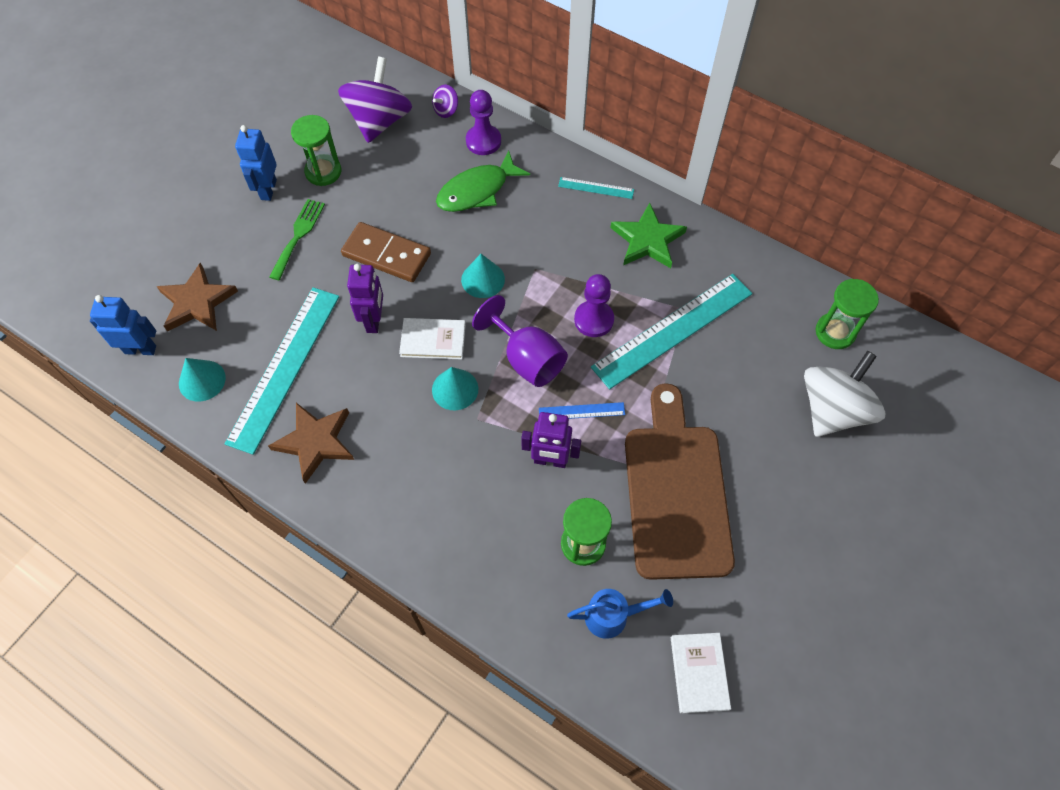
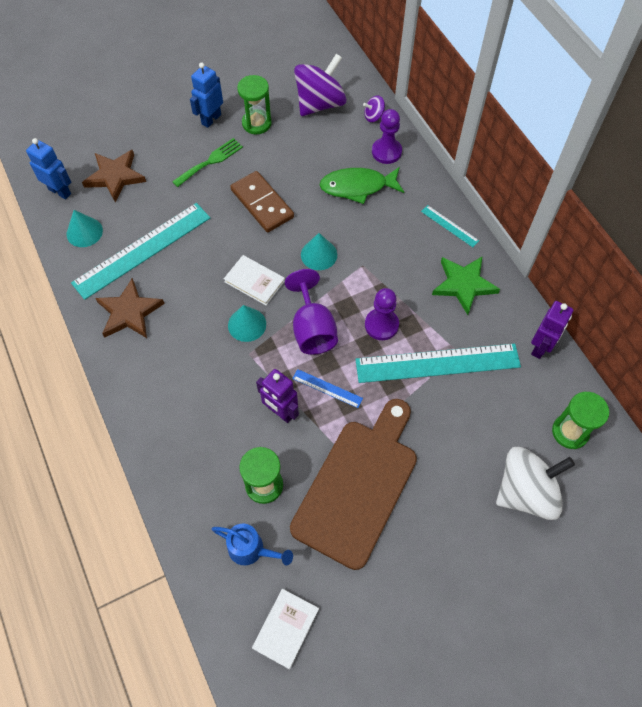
camera: 30 degrees right, 0 degrees up
(374, 320) = (223, 247): purple robot -> purple robot (540, 347)

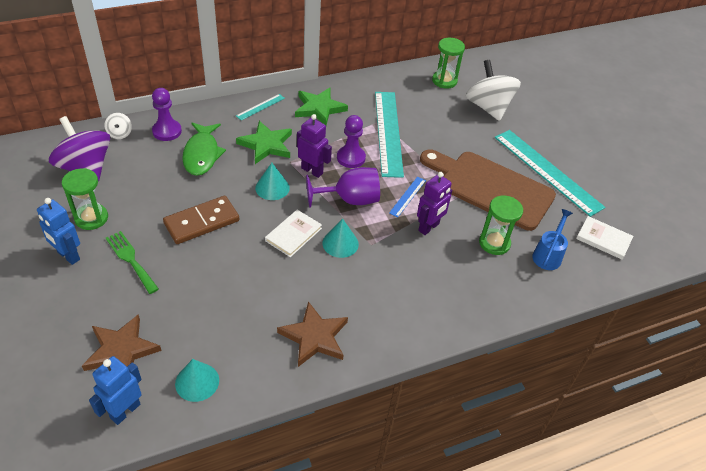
camera: 90 degrees left, 15 degrees down
(142, 250) = (236, 324): turquoise ruler -> turquoise ruler (547, 171)
(374, 116) = (120, 134): purple spinning top -> white spinning top
(385, 240) = (266, 145): none -> green star
(540, 347) = (378, 81): purple robot -> purple robot (312, 170)

